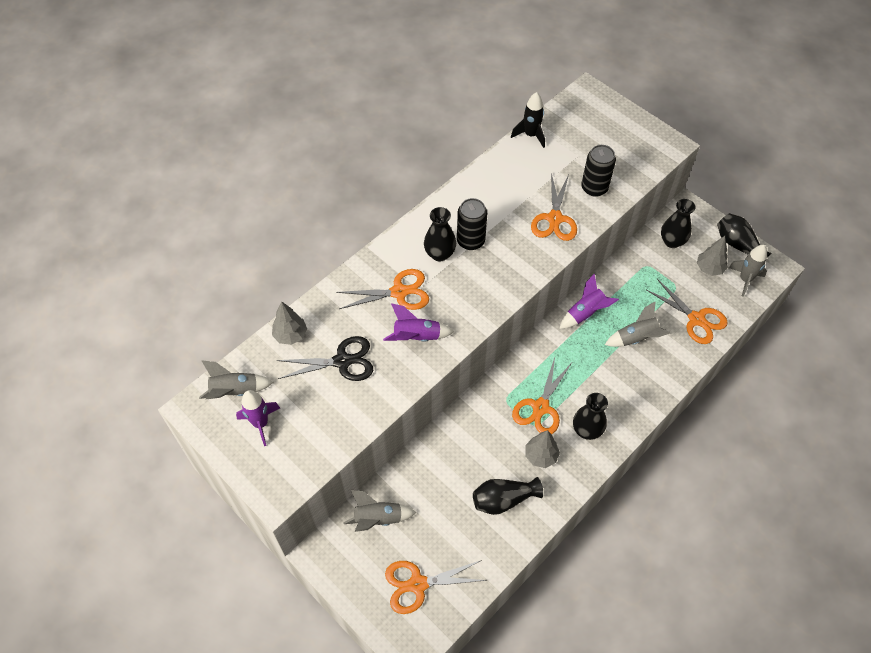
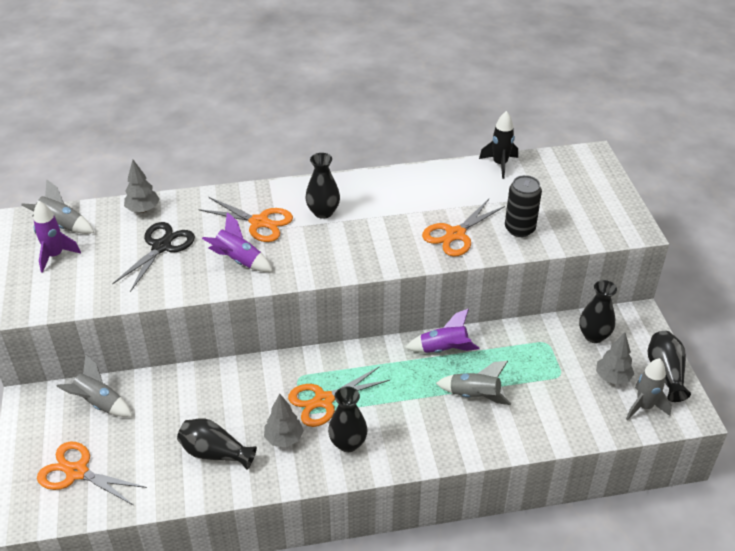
camera: 35 degrees right, 15 degrees down
(342, 361) = (161, 247): black scissors -> black scissors turned 90 degrees counterclockwise
(470, 241) = (360, 215): black can -> none
(696, 319) = (554, 413): orange scissors -> none

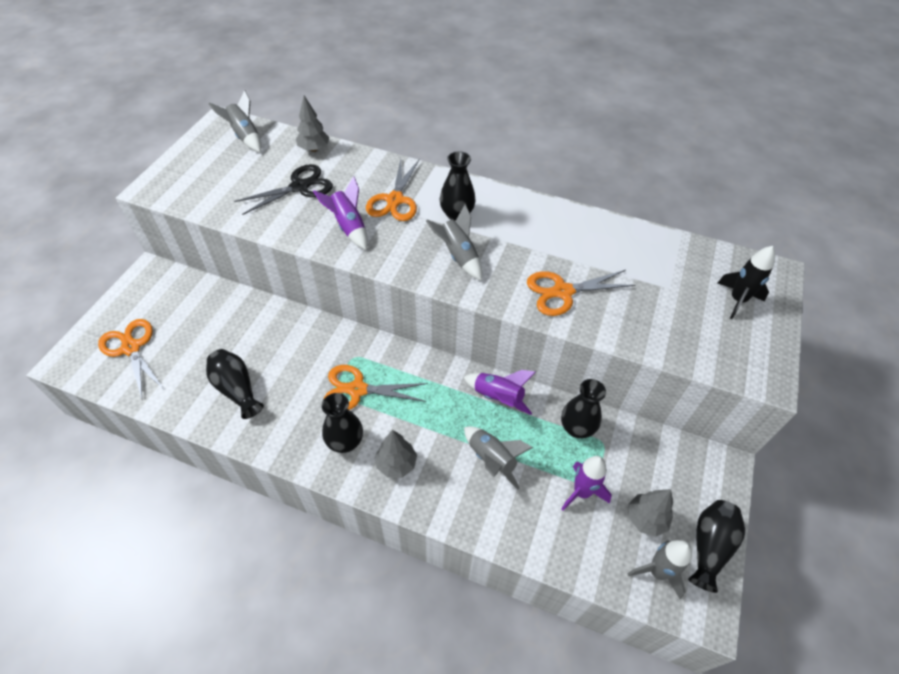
camera: 30 degrees right, 10 degrees up
(55, 256) = (218, 159): purple rocket -> purple rocket (581, 492)
(99, 403) = (192, 299): grey rocket -> grey rocket (458, 256)
(259, 222) = (395, 200): orange scissors -> orange scissors turned 45 degrees clockwise
(284, 439) = (298, 407): grey tree -> grey tree (396, 464)
(500, 164) = (664, 240): black rocket -> black rocket (737, 300)
(519, 229) = (634, 316): black can -> none
(594, 336) = (658, 462): black vase -> black vase (576, 428)

